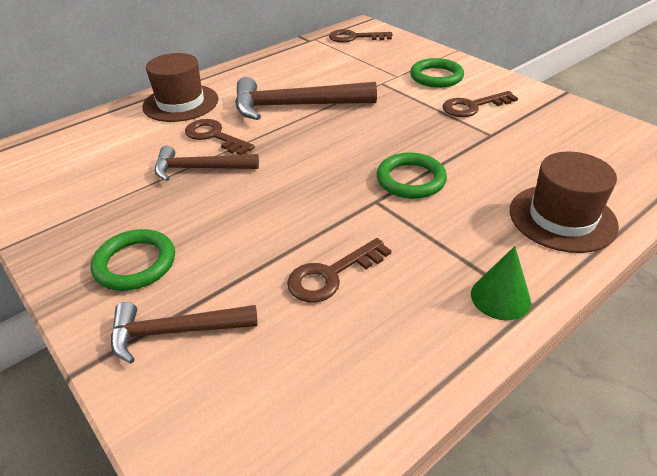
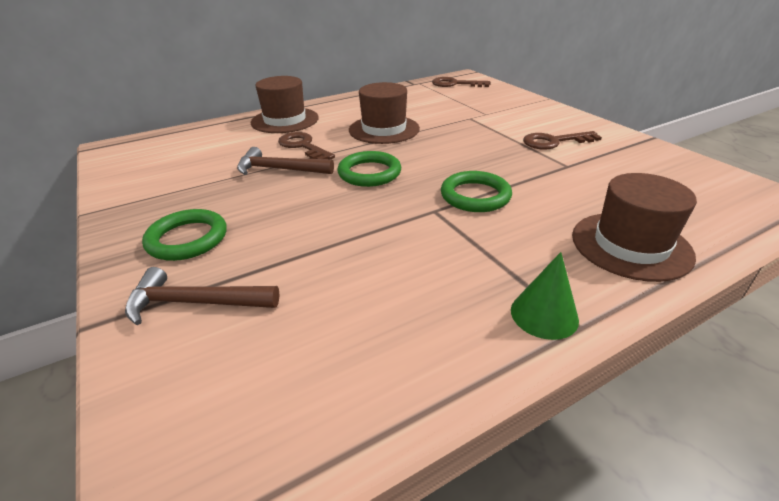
camera: 10 degrees right, 5 degrees down
(295, 106) = (384, 129): brown hammer -> brown hat
(331, 275) = (368, 270): brown key -> none
(436, 77) = (523, 116): green ring -> green ring (369, 173)

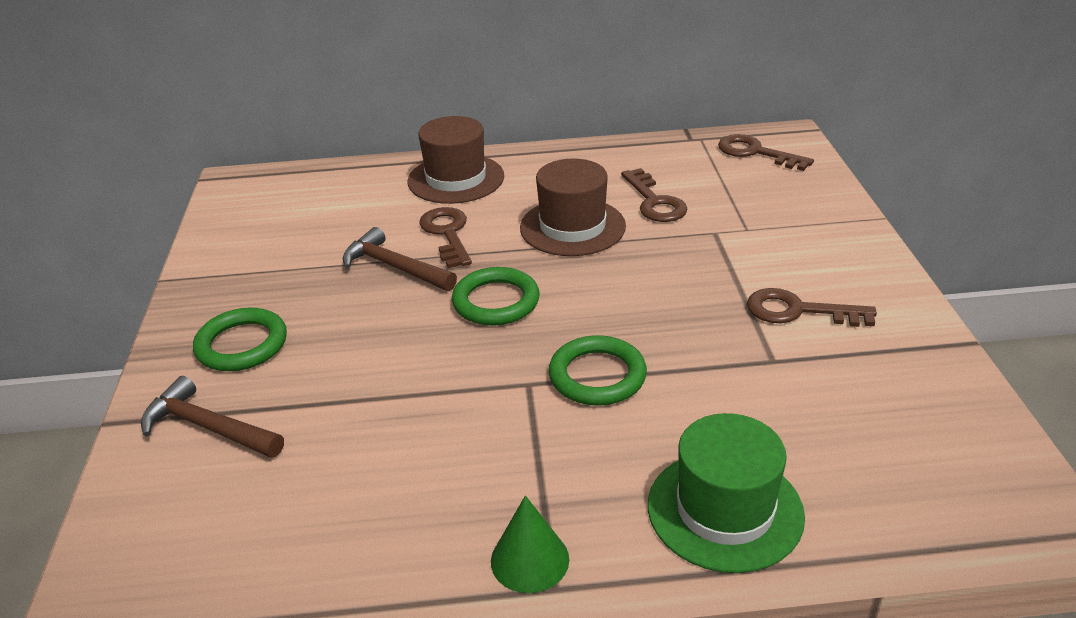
camera: 25 degrees right, 0 degrees up
(421, 111) = (654, 202): none -> brown key
(630, 245) = (725, 510): brown hat -> green hat

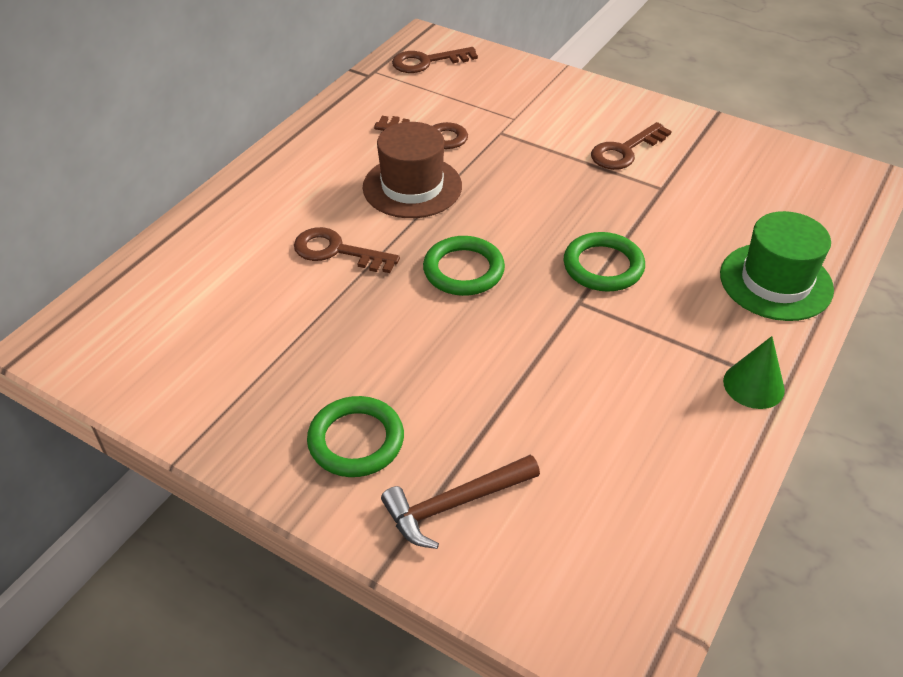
camera: 55 degrees left, 10 degrees up
(394, 267) = (349, 301): brown hammer -> none
(456, 179) = (257, 208): brown hat -> none

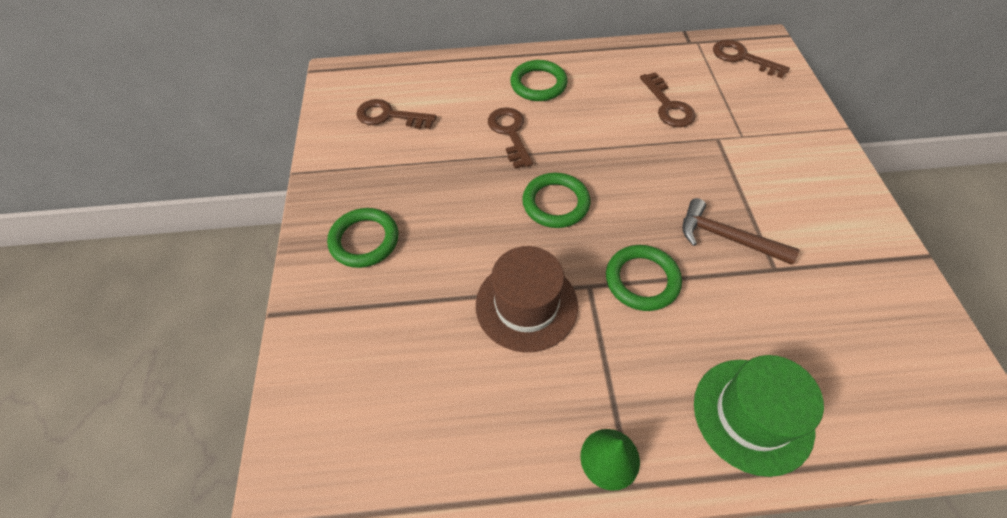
camera: 55 degrees right, 10 degrees up
(294, 195) = (538, 84): none -> green ring
(412, 187) = (607, 129): brown hat -> brown hat (526, 305)
(454, 504) = (349, 321): brown hammer -> brown hammer (726, 237)
(625, 151) = (790, 220): brown key -> brown key (389, 116)

